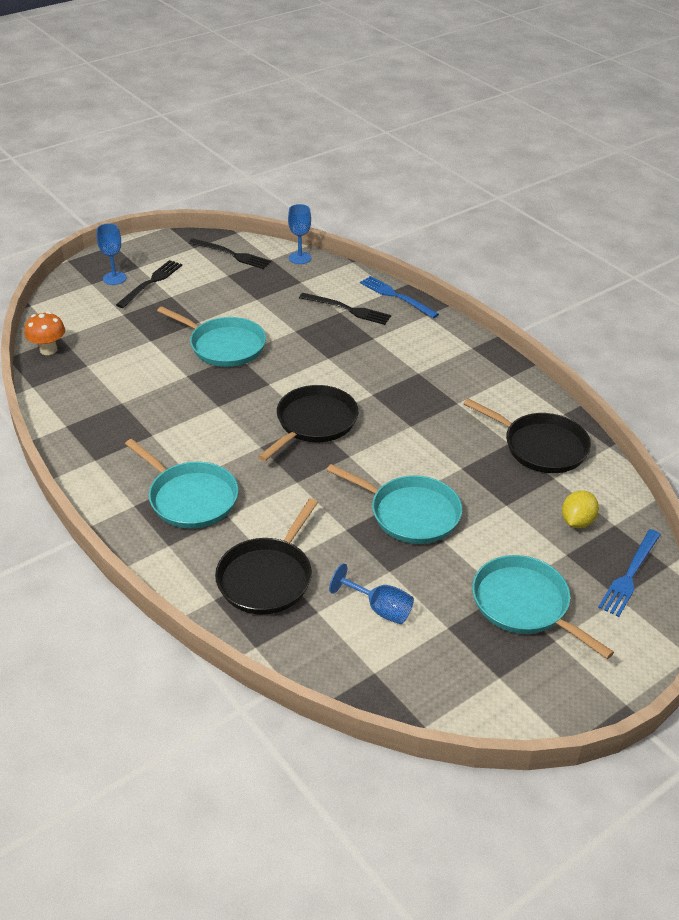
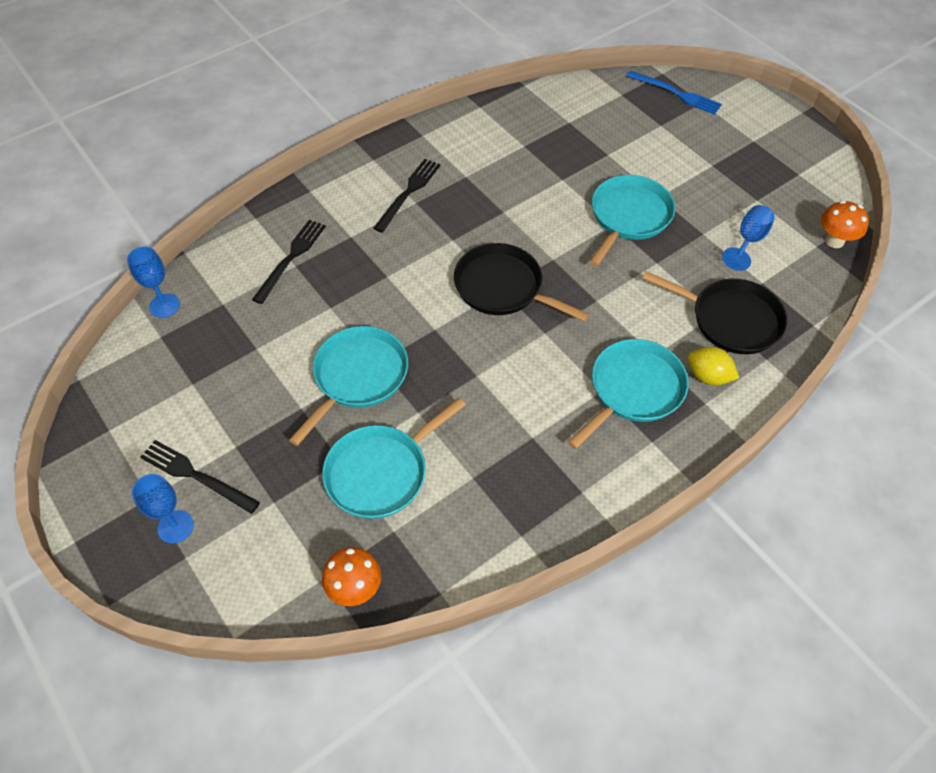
camera: 90 degrees left, 15 degrees up
(231, 254) = (139, 382): black fork -> black fork (408, 193)
(383, 692) = (834, 241): none -> orange mushroom
(396, 296) = (269, 214): blue fork -> none
(524, 604) = (721, 154): turquoise pan -> turquoise pan (381, 472)
(541, 447) = (528, 125): black pan -> none
(577, 521) = (622, 114): yellow lemon -> yellow lemon (708, 376)

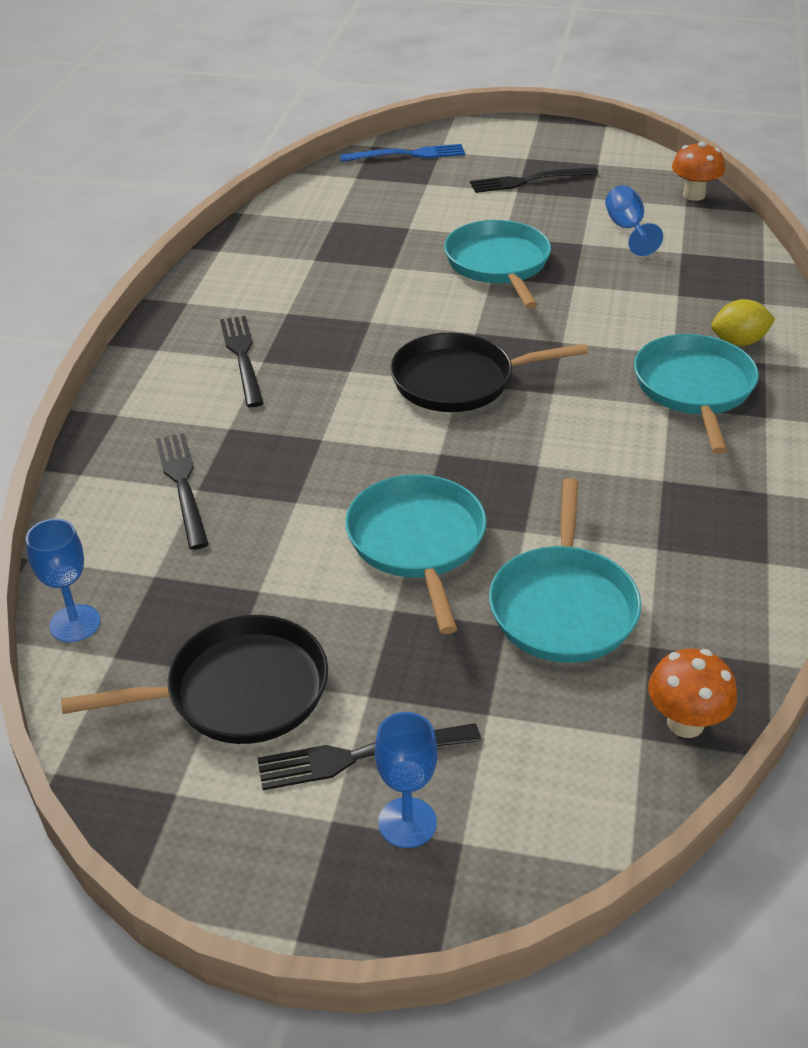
camera: 40 degrees left, 15 degrees down
(731, 161) = (529, 181): none -> black fork
(731, 319) = (696, 291): black pan -> black pan (239, 691)

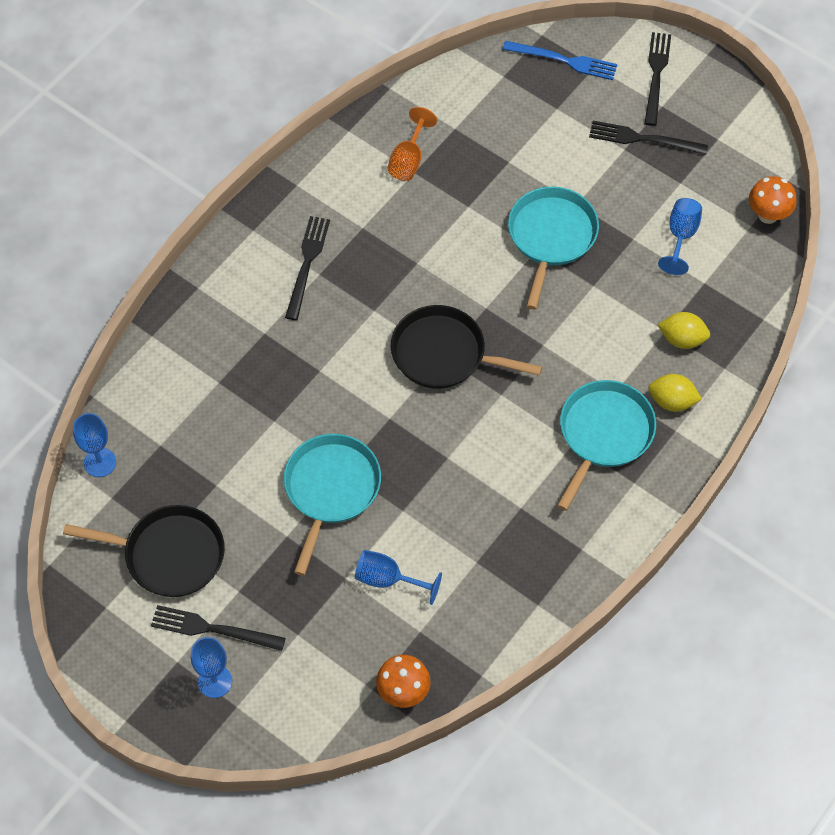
camera: 25 degrees right, 20 degrees up
(183, 486) = (210, 375): black fork -> black fork (656, 75)
(301, 253) = (408, 160): none -> orange goblet
(563, 606) = (388, 579): turquoise pan -> blue goblet
(701, 295) = (682, 339): none -> yellow lemon

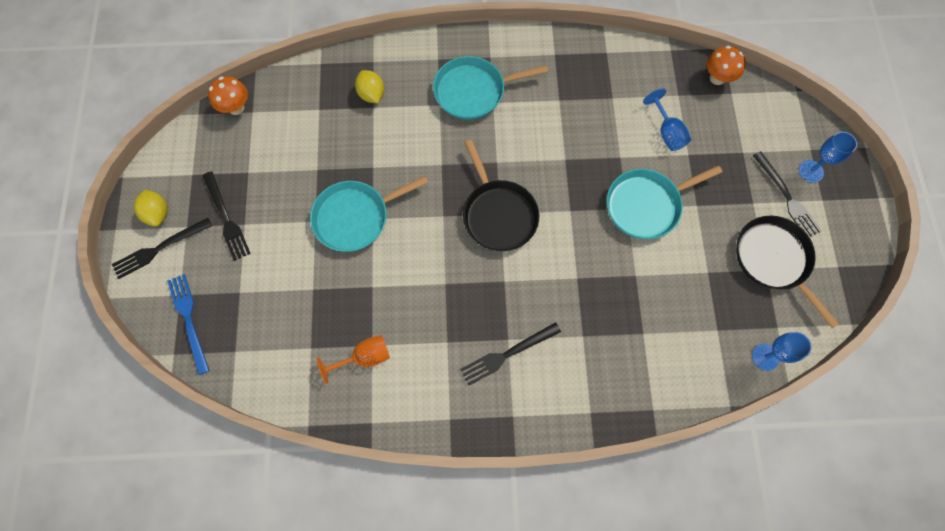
camera: 130 degrees left, 10 degrees up
(672, 401) = (420, 72): yellow lemon -> yellow lemon (158, 213)
(681, 236) = (293, 144): blue goblet -> none

